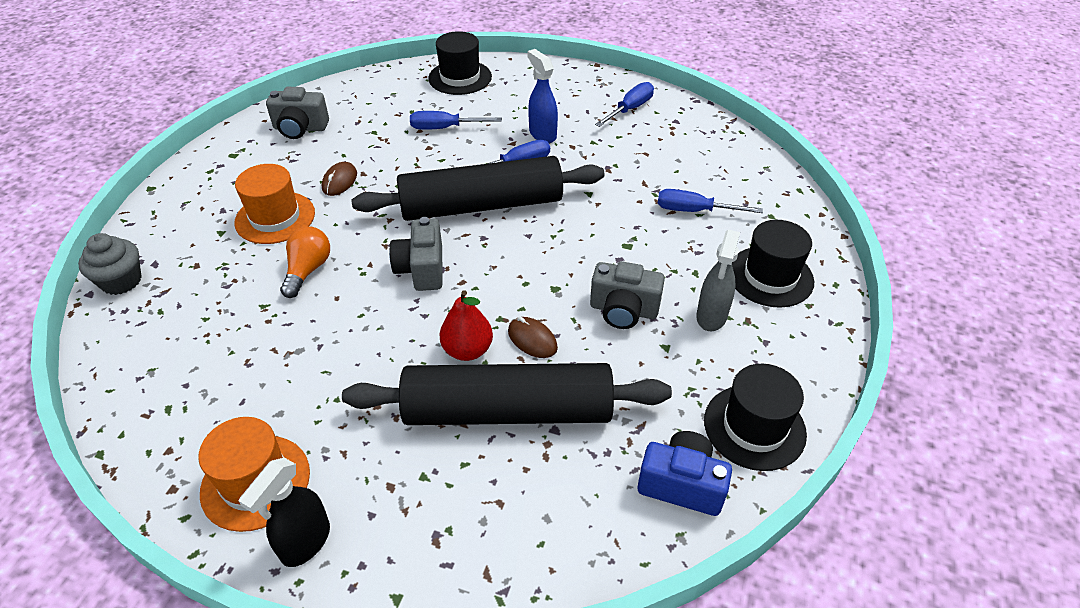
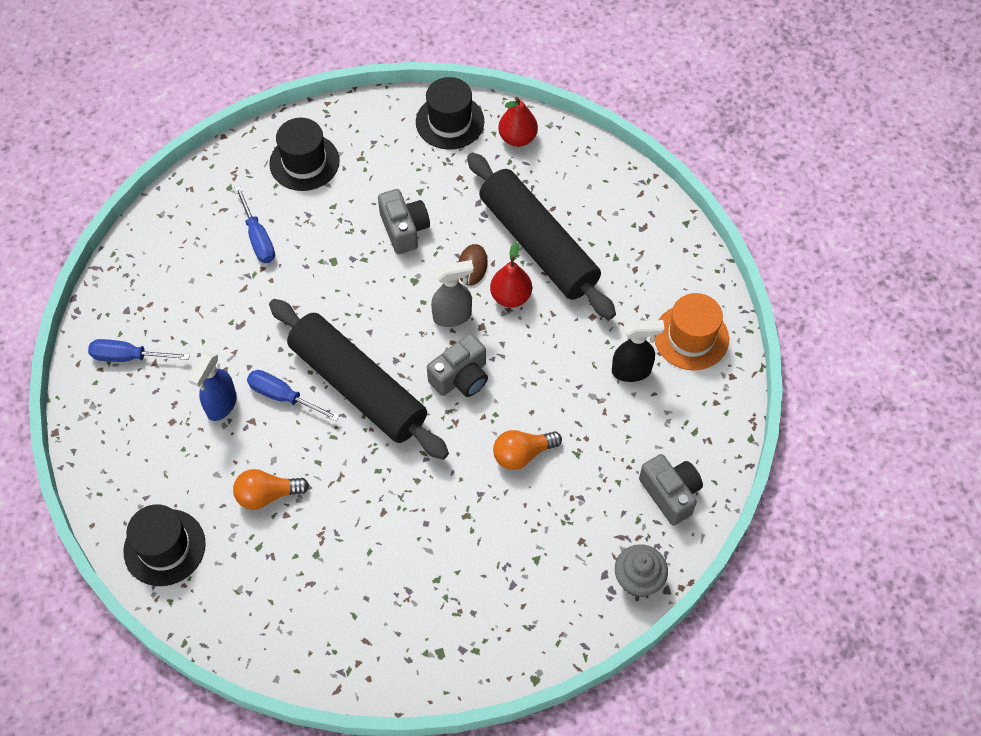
camera: 125 degrees left, 15 degrees up
(275, 218) = (489, 532): orange hat -> none
(300, 128) = (358, 629): grey camera -> grey camera (670, 494)
(305, 542) = (698, 284): black spray bottle -> black spray bottle (631, 371)
(339, 181) = (407, 522): brown mouse -> none
(444, 128) = (267, 495): blue screwdriver -> orange light bulb
(681, 484) = (517, 138): blue camera -> red pear
(711, 316) = (372, 179): grey spray bottle -> grey spray bottle (452, 316)

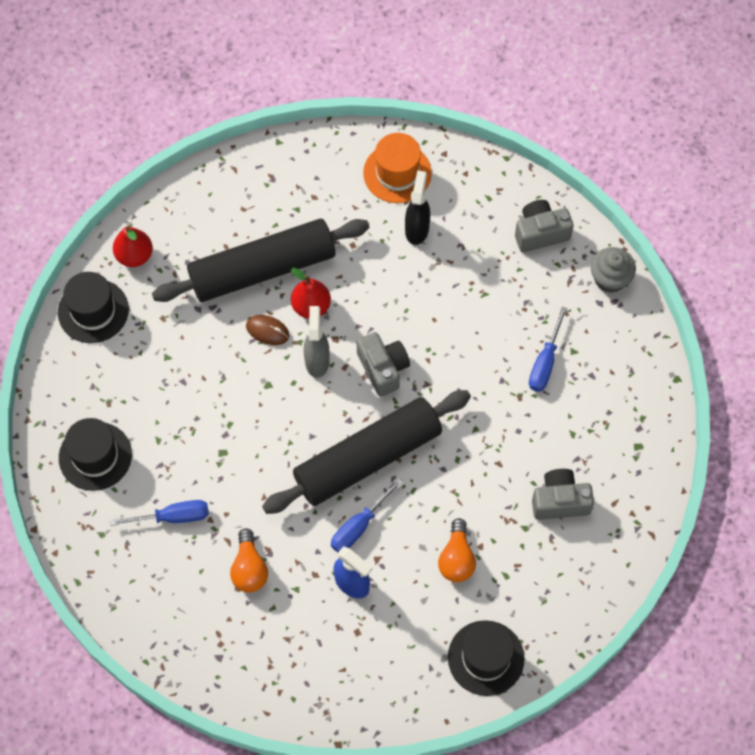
camera: 75 degrees left, 5 degrees up
(128, 357) = (273, 662): blue screwdriver -> blue screwdriver (545, 363)
(404, 229) = (207, 381): grey camera -> grey camera (560, 501)
(522, 454) = (473, 337): orange light bulb -> orange light bulb (249, 569)

